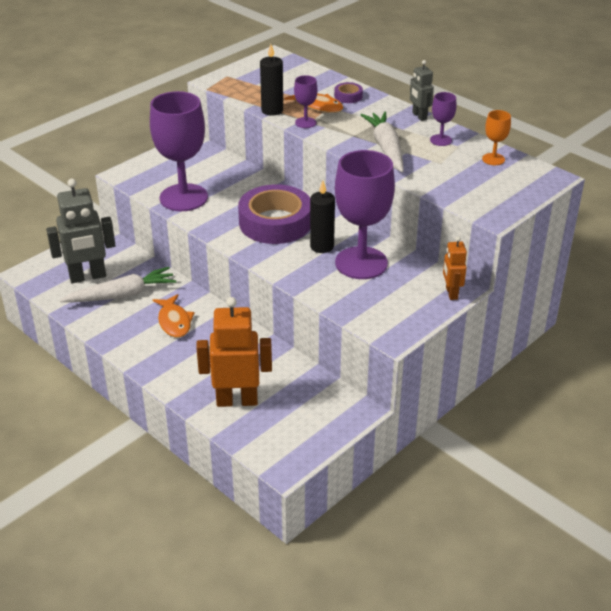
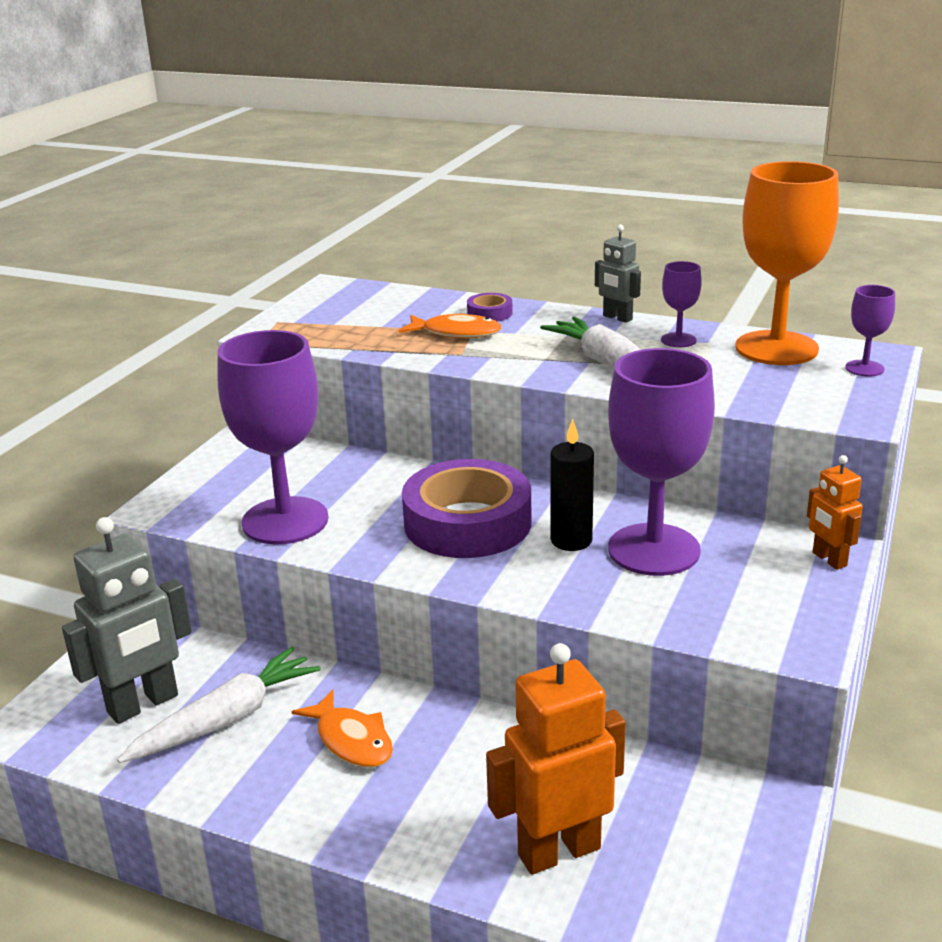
camera: 20 degrees left, 10 degrees down
(272, 110) = (389, 351): black candle -> none
(305, 122) = (455, 357): purple goblet -> purple goblet (864, 368)
(493, 159) = (776, 348): orange goblet -> orange goblet, size x2.26

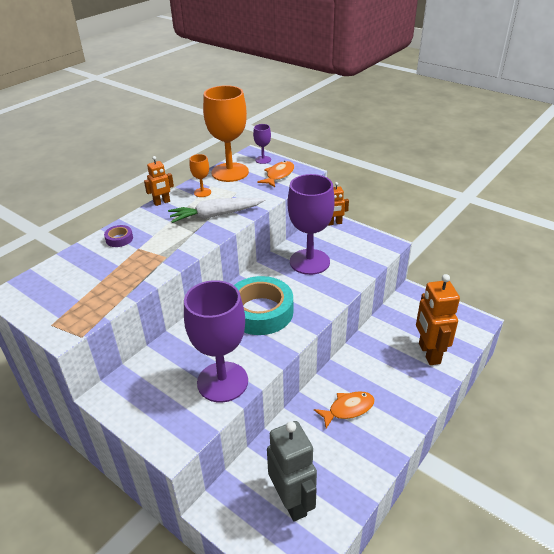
camera: 75 degrees left, 10 degrees up
(226, 719) = (317, 460): white carrot -> none
(456, 333) = (137, 254): orange fish -> orange fish (279, 175)
(467, 523) = (260, 312): purple tape -> turquoise tape
(571, 540) = (292, 282): black candle -> none
(617, 318) = (162, 202): grey robot -> orange robot
(678, 340) = (202, 192): purple goblet -> orange goblet

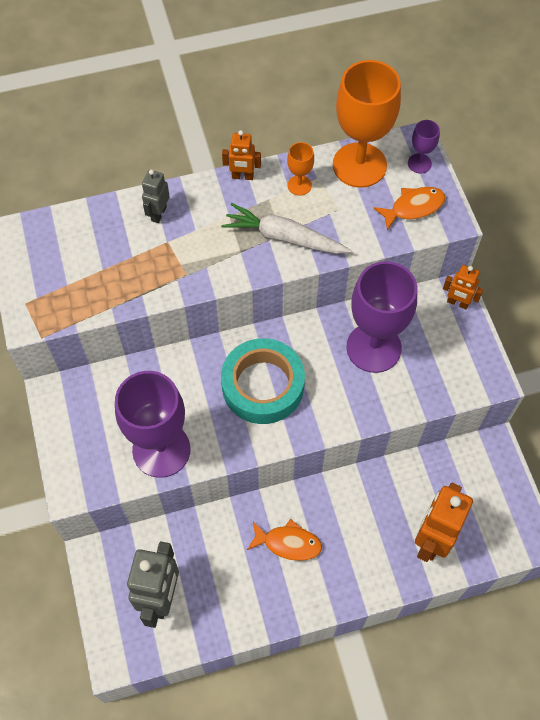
camera: 35 degrees right, 25 degrees up
(119, 239) = (158, 213): purple tape -> grey robot

